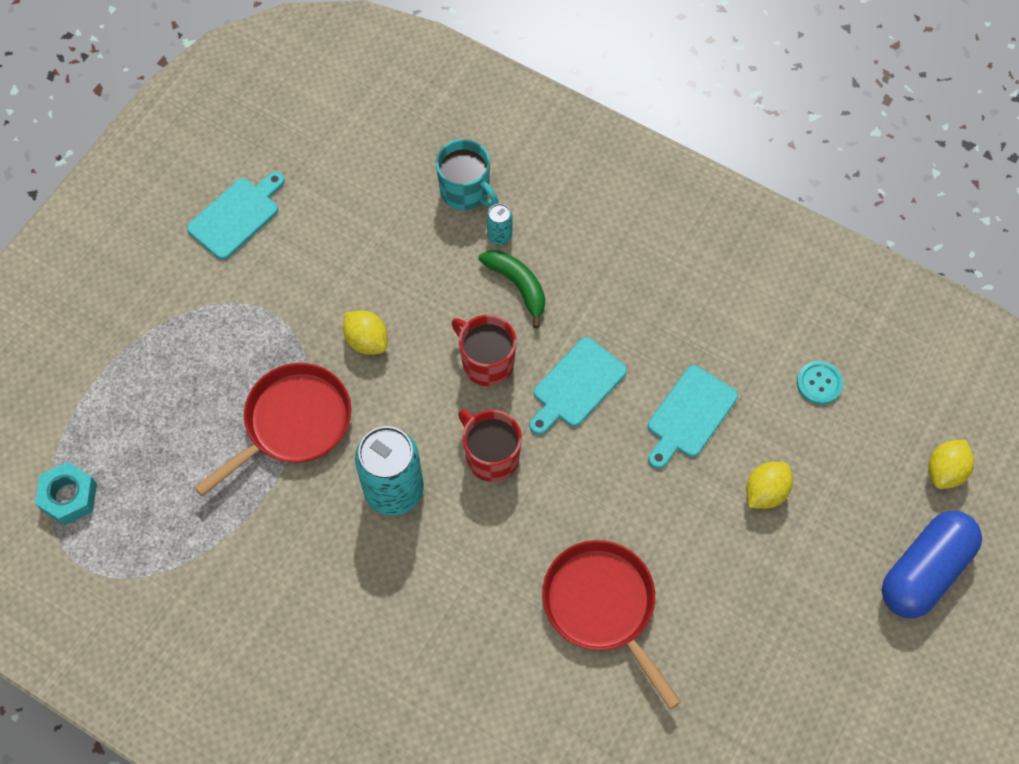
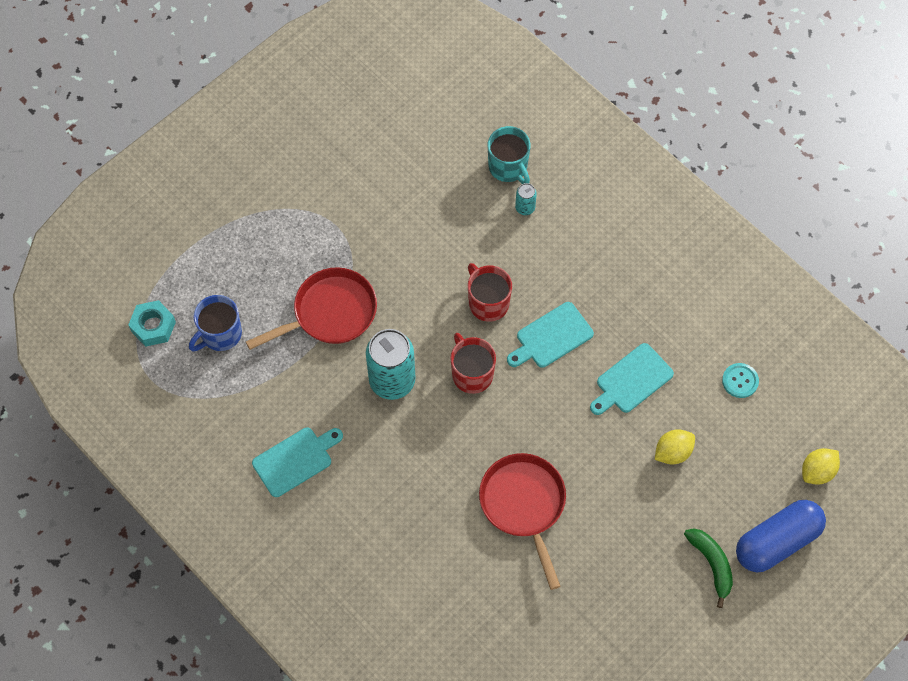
camera: 15 degrees right, 0 degrees up
(158, 485) = (220, 334): none -> blue mug
(237, 216) = (328, 145): turquoise cutting board -> turquoise cutting board (295, 460)
(367, 341) = (401, 264): yellow lemon -> none
(518, 286) = (528, 250): green banana -> green banana (711, 564)

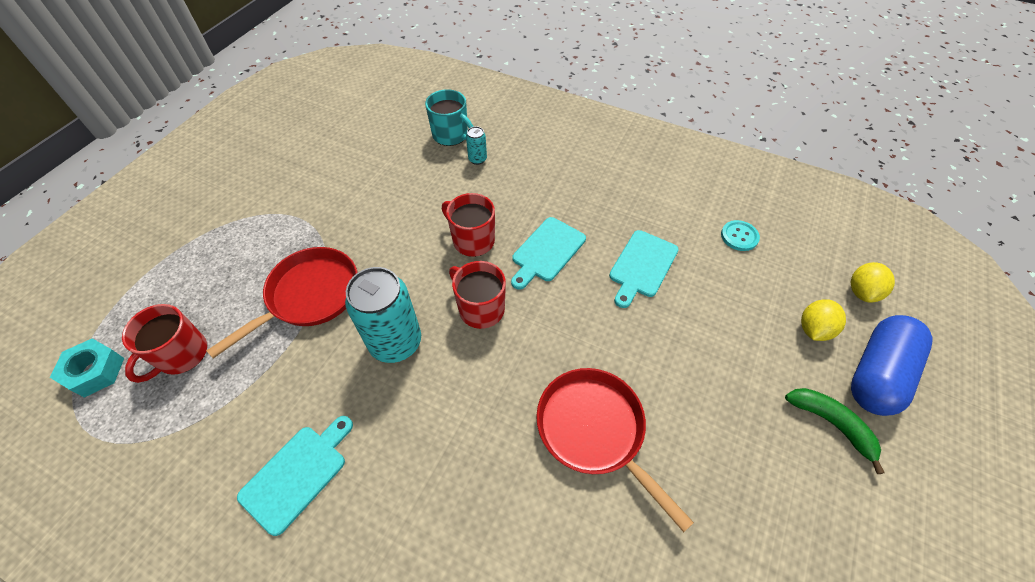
camera: 20 degrees left, 10 degrees down
(220, 334) = (181, 355): blue mug -> red mug
(673, 452) = (719, 319): yellow lemon -> yellow lemon (813, 329)

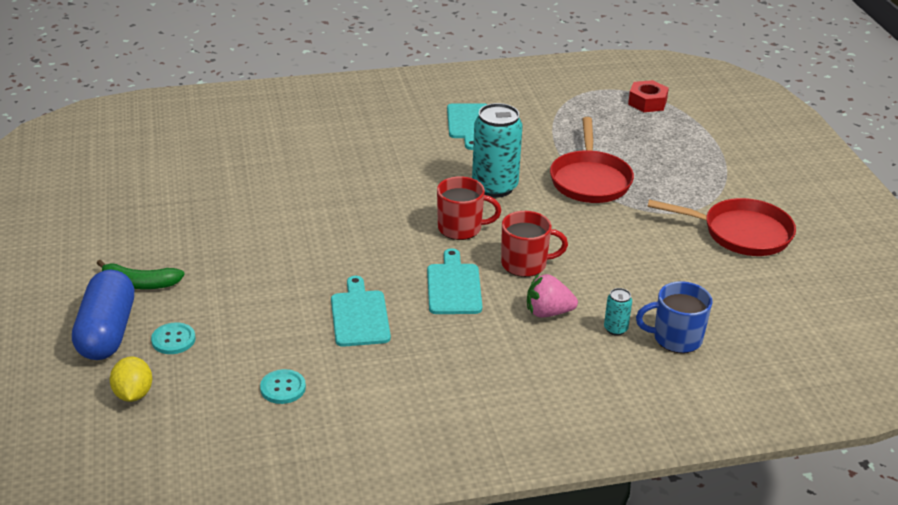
camera: 140 degrees right, 20 degrees down
(95, 371) = (647, 102): turquoise nut -> red nut
(181, 355) = (614, 126): red mug -> none
(451, 135) = (676, 338): turquoise mug -> blue mug
(504, 193) = (548, 312): none -> pink strawberry
(595, 431) = (312, 209): red pan -> red pan (740, 233)
(813, 329) = (173, 340): yellow lemon -> turquoise button

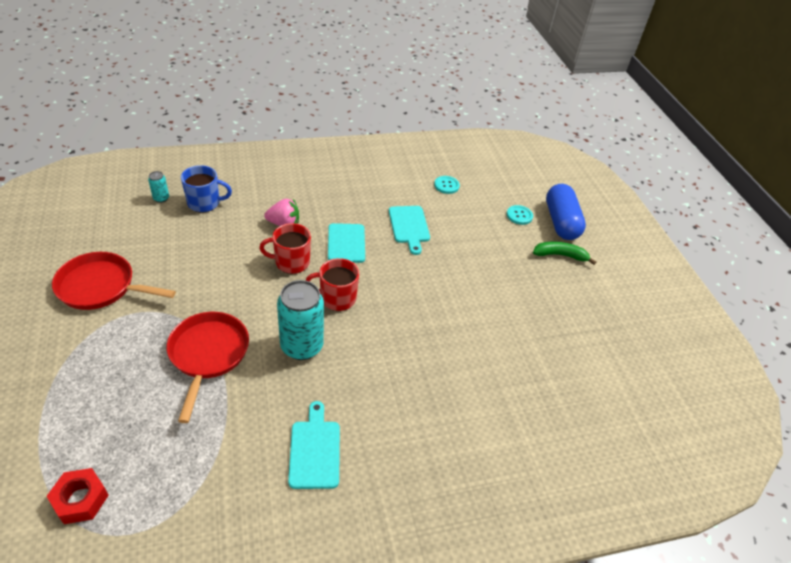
camera: 175 degrees right, 10 degrees up
(133, 394) = (526, 186): yellow lemon -> none
(615, 329) = (242, 210): turquoise can -> turquoise can (161, 198)

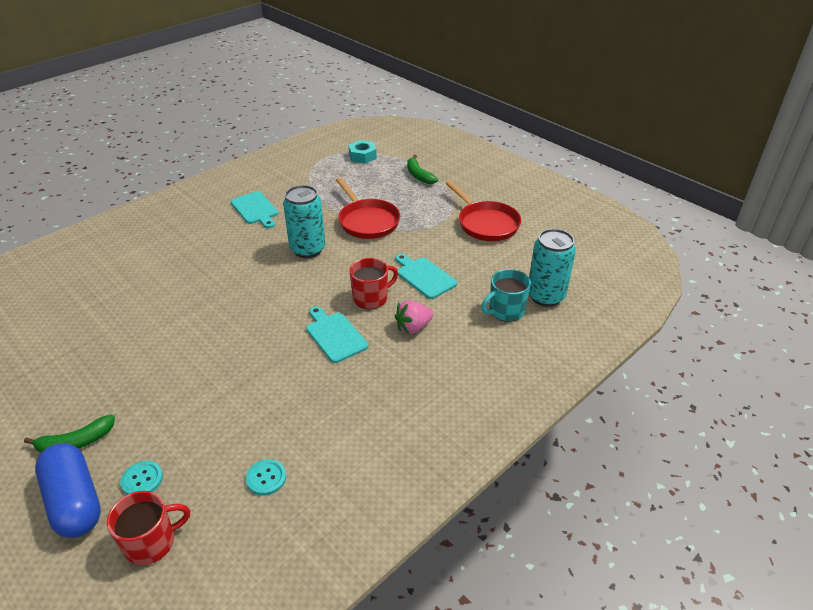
camera: 155 degrees right, 5 degrees down
(65, 404) = (419, 175): none -> green banana
(80, 499) = (362, 156): red nut -> turquoise nut
(101, 287) = (486, 223): red pan -> red pan turned 75 degrees clockwise
(161, 198) = (546, 296): turquoise can -> turquoise can, size x2.22
(205, 203) = (505, 311): blue mug -> turquoise mug
(337, 298) = (307, 289): red mug -> red mug (152, 542)
(409, 226) = (283, 388): turquoise cutting board -> turquoise cutting board (424, 276)

